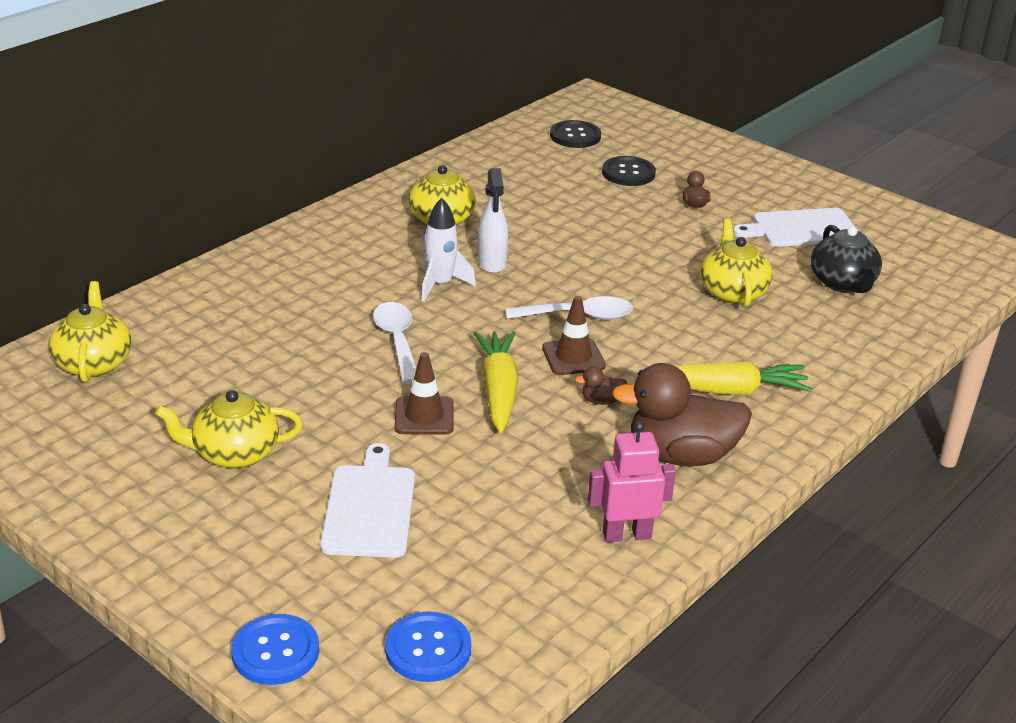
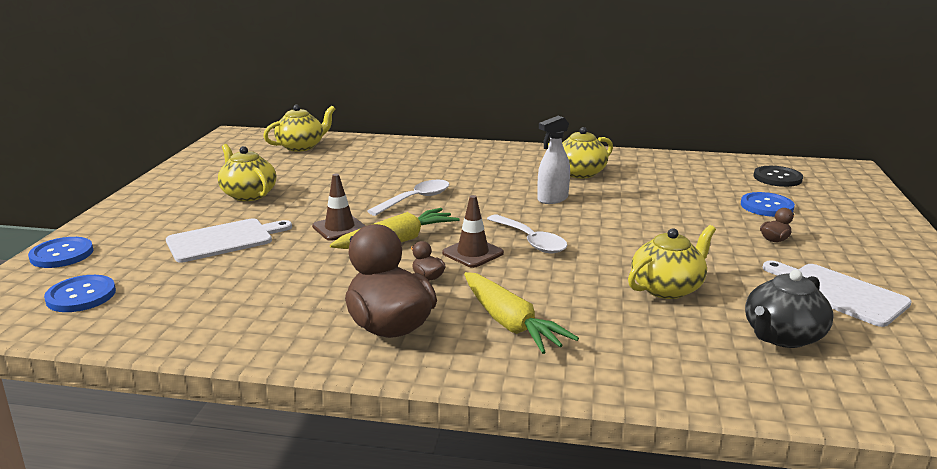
camera: 60 degrees right, 10 degrees down
(441, 285) = (500, 193): white rocket -> none
(626, 535) = (259, 331): pink robot -> none
(628, 173) = (766, 206): black button -> blue button

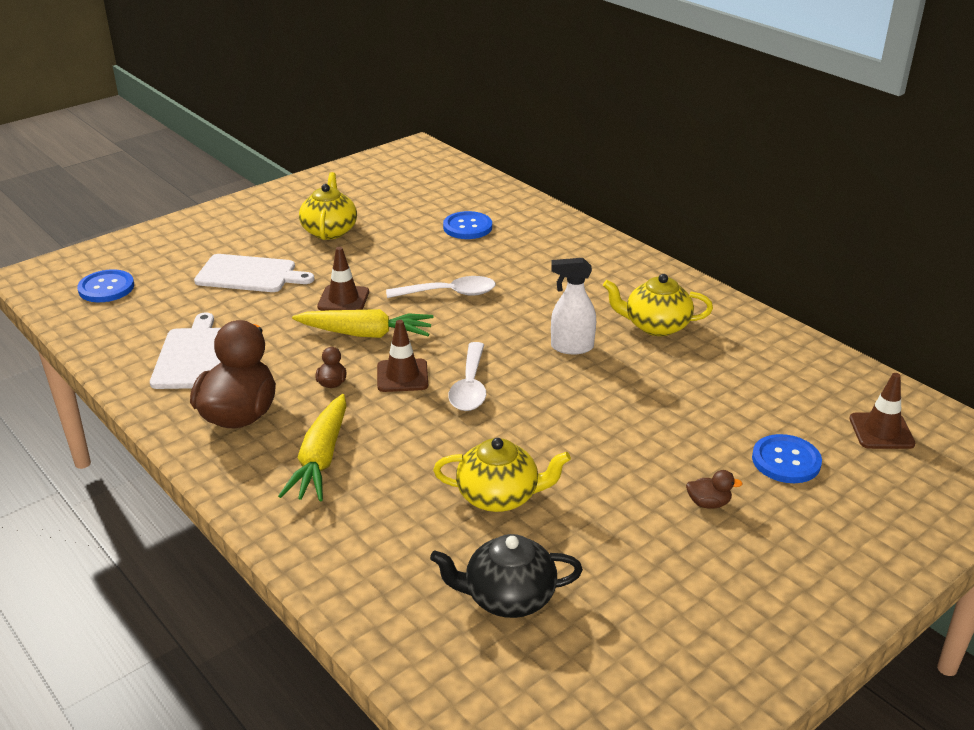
camera: 40 degrees right, 10 degrees up
(62, 254) = (140, 242): blue button -> blue button (467, 227)
(301, 146) = (449, 186): yellow teapot -> none
(777, 178) = (881, 431): black button -> brown traffic cone
(837, 293) = (650, 591): white cutting board -> white cutting board (193, 356)

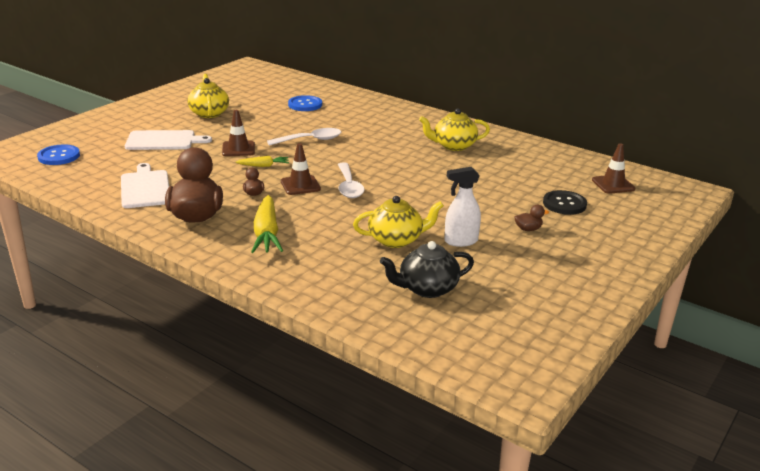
camera: 15 degrees left, 5 degrees down
(365, 334) = (263, 166): yellow carrot -> yellow carrot, size x0.54
(571, 347) = (405, 161): white spray bottle -> white spray bottle (460, 241)
(786, 461) = (564, 204): blue button -> black button

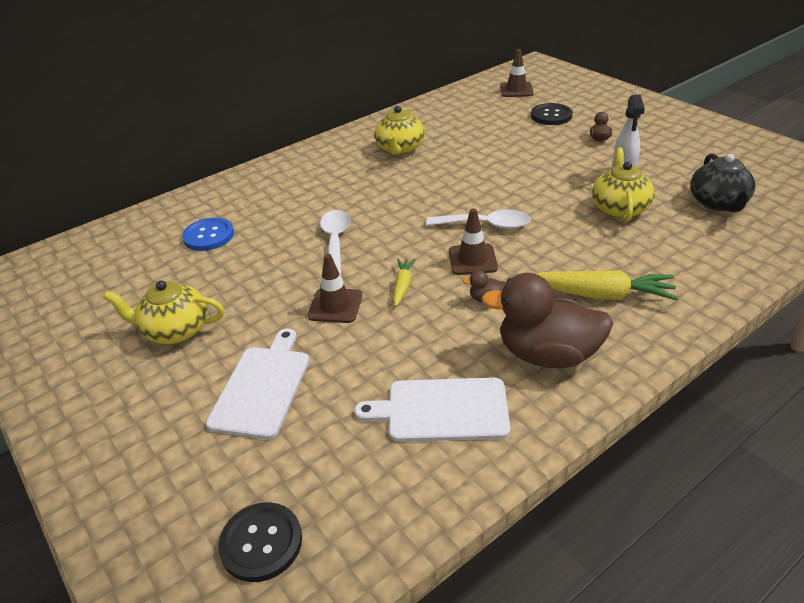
camera: 70 degrees left, 10 degrees up
(59, 156) = (261, 543): blue button -> black button

